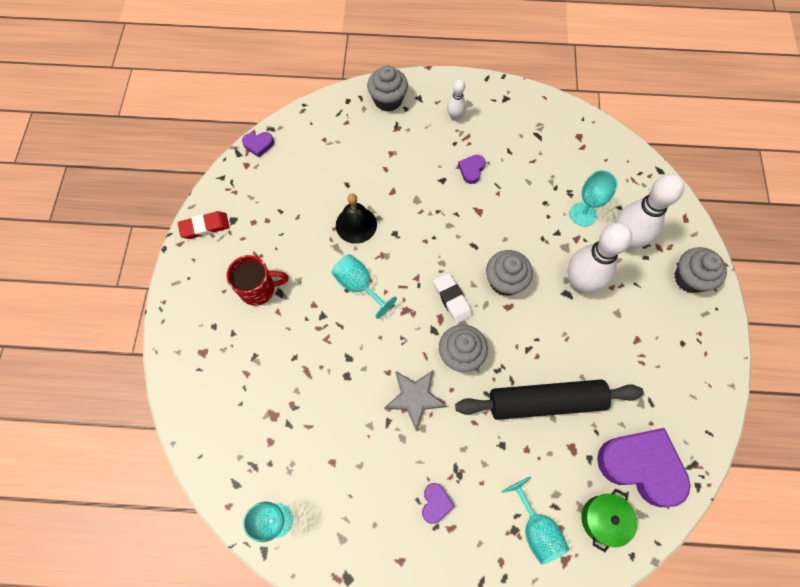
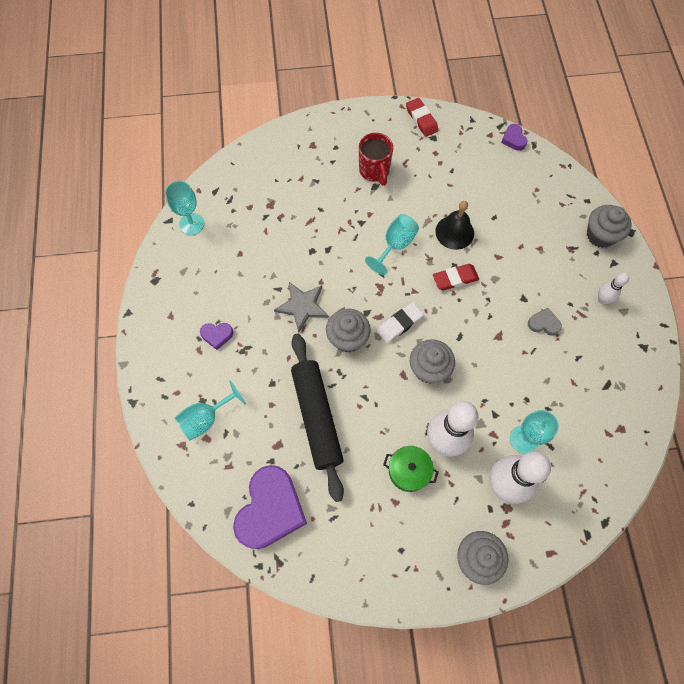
camera: 80 degrees right, 0 degrees up
(410, 236) = (455, 278): none -> red eraser
(471, 170) = (543, 324): purple heart -> grey heart
(603, 519) = (219, 476): green pot -> green pot (409, 471)

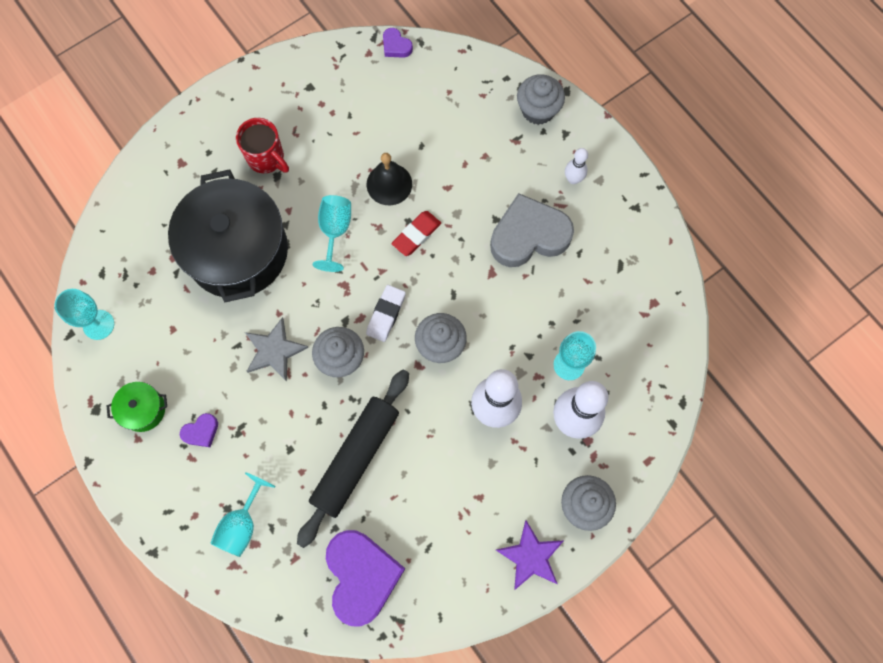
camera: 30 degrees left, 5 degrees up
(316, 417) = (355, 458): black rolling pin -> black rolling pin turned 75 degrees clockwise
(317, 223) = (237, 251): none -> black pot
(409, 471) = (476, 459): green pot -> green pot (143, 409)
(410, 574) = (530, 556): none -> purple star
(421, 119) = (285, 72): red eraser -> none
(543, 324) = (529, 235): grey heart -> grey heart, size x2.29

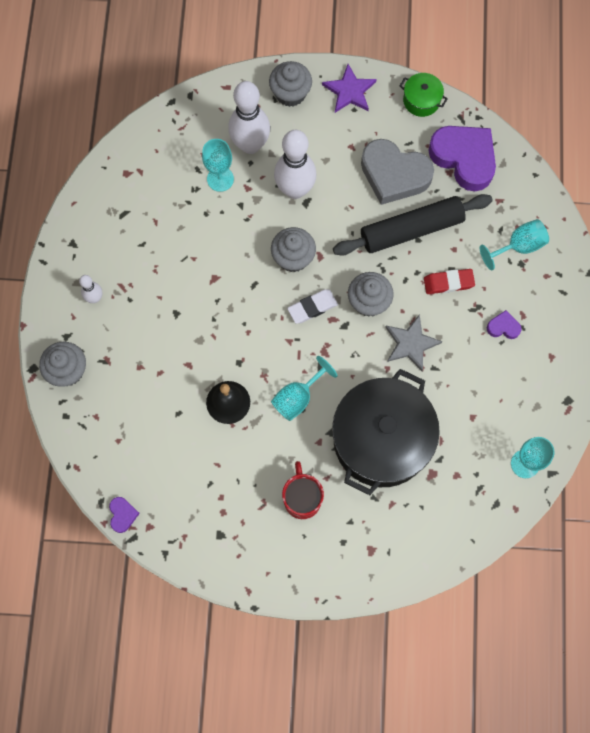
camera: 140 degrees left, 0 degrees up
(143, 409) = (534, 374): green pot -> green pot (421, 100)
(362, 576) = (464, 158): purple heart -> purple heart turned 105 degrees clockwise
(416, 235) = (242, 347): red eraser -> red eraser (448, 283)
(529, 235) = (164, 283): grey heart -> grey heart (394, 175)

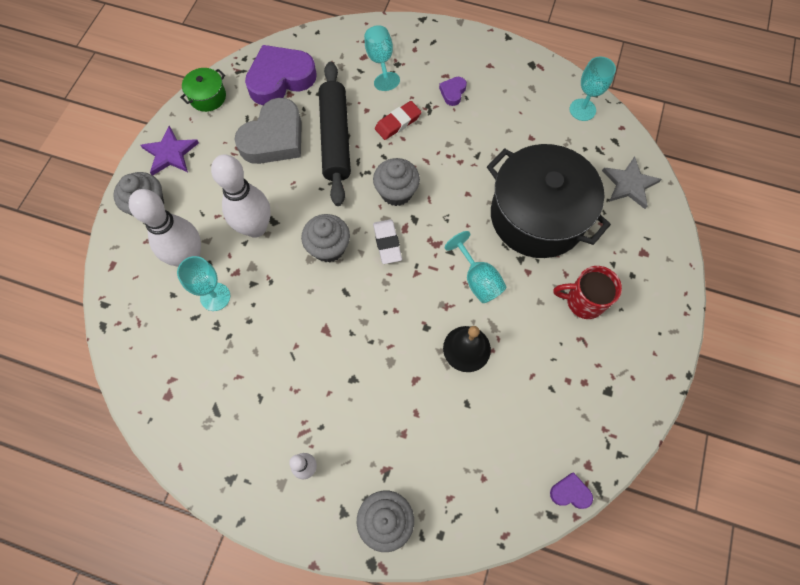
camera: 75 degrees left, 5 degrees down
(411, 344) = (448, 168): grey star -> grey star (629, 184)
(448, 283) = (398, 123): red eraser -> red eraser turned 45 degrees clockwise

